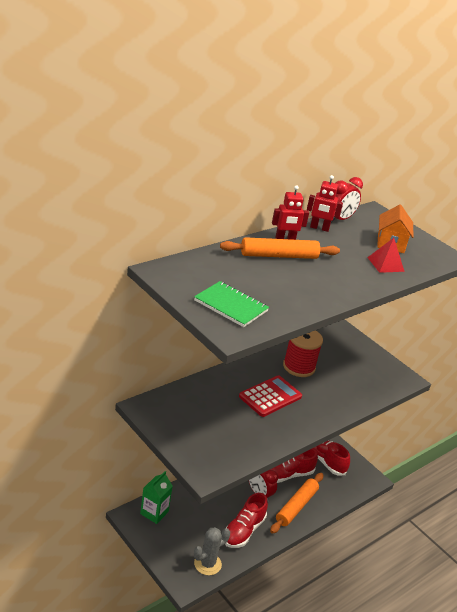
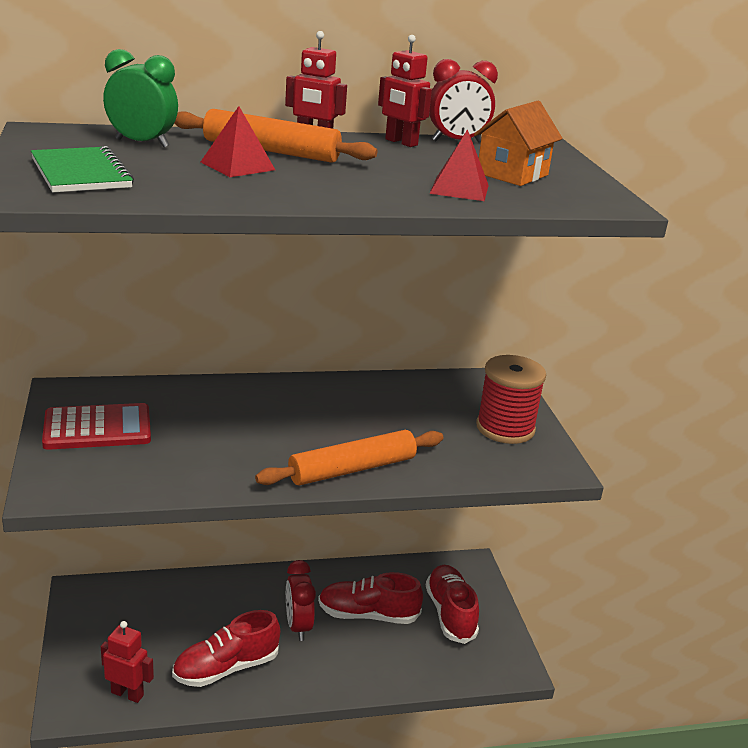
camera: 30 degrees right, 5 degrees down
(154, 512) = (116, 598): green carton -> none
(207, 564) = (127, 694): grey cactus -> red robot
(218, 267) = (142, 143): none -> green clock
(270, 396) = (276, 428): red calculator -> red calculator (97, 428)
(282, 275) = (237, 166): none -> red pyramid
(296, 506) = (344, 664): orange rolling pin -> orange rolling pin (352, 469)
(299, 367) = (370, 406): red spool -> red spool (505, 428)

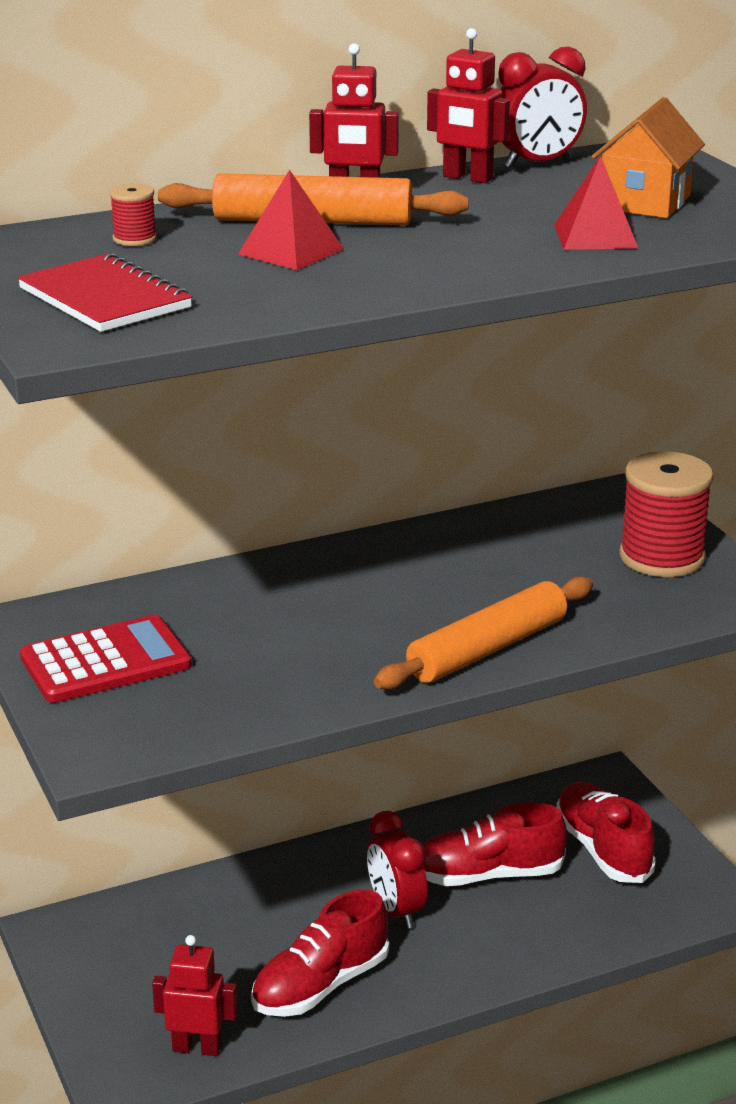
camera: 10 degrees left, 0 degrees up
(81, 173) = (105, 298): green notebook -> red notebook
(142, 143) = (134, 239): green clock -> red spool

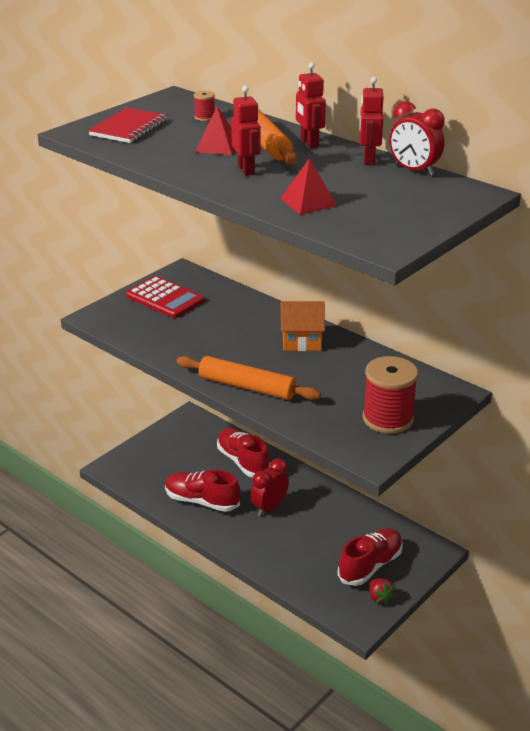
camera: 65 degrees right, 5 degrees up
(197, 1048) = (142, 479): red robot -> red robot (246, 170)
(488, 875) = (318, 530): red shoe -> red shoe (243, 461)
(644, 202) = (379, 205): orange house -> orange house (301, 341)
(678, 864) = (379, 598): none -> red strawberry

